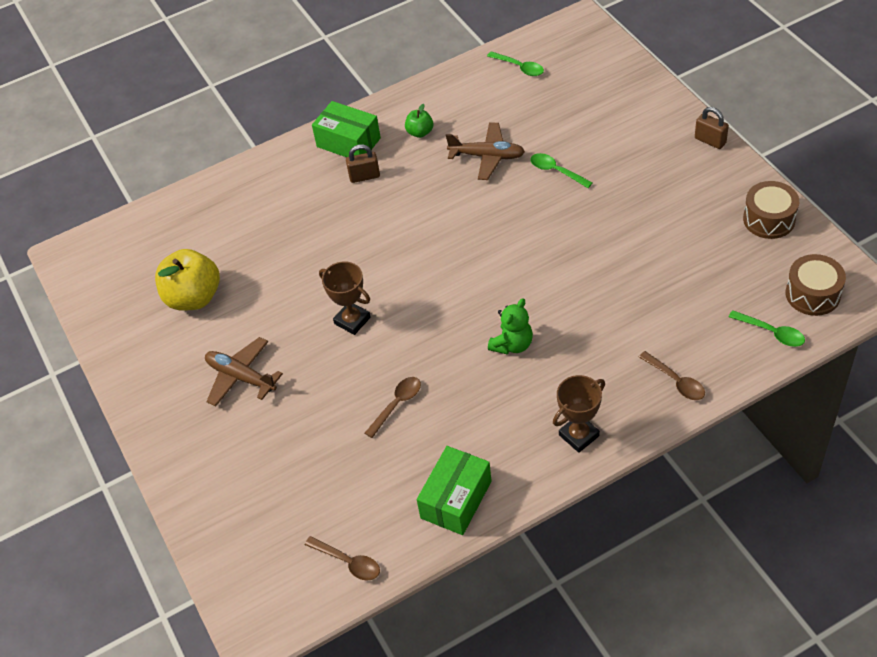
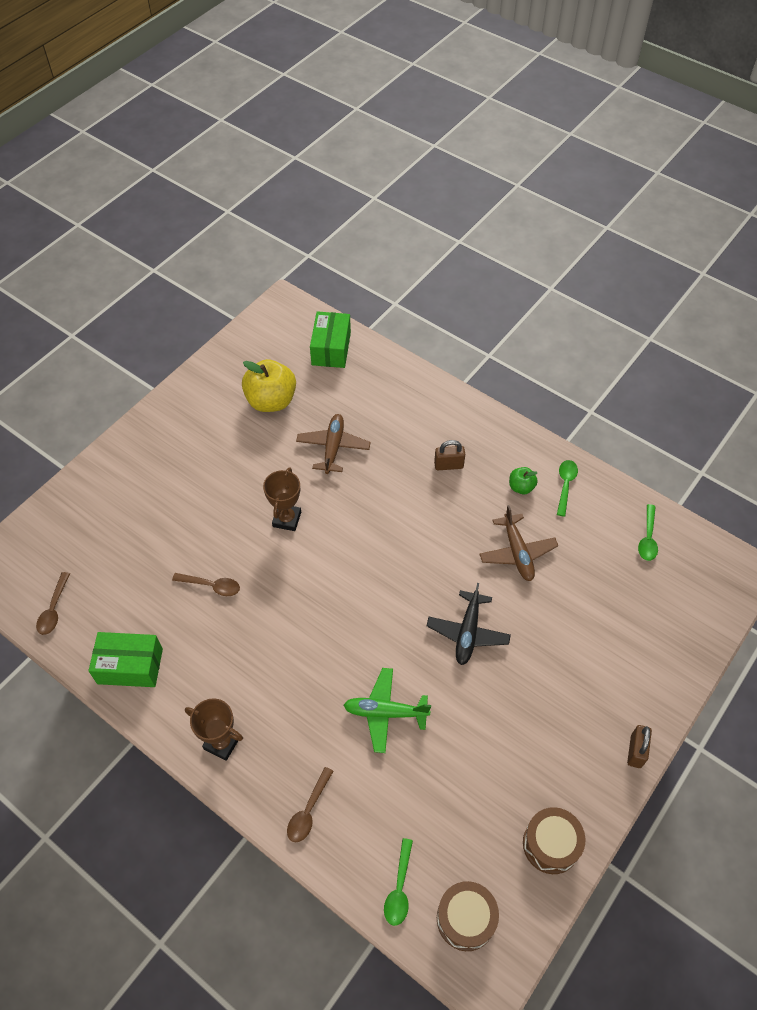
camera: 60 degrees right, 5 degrees up
(241, 377) = (205, 465): brown plane -> brown plane (333, 447)
(348, 142) = (483, 437): green box -> green box (331, 349)
(364, 176) = (448, 465): brown padlock -> brown padlock turned 60 degrees counterclockwise
(512, 344) = (303, 653): green teddy bear -> none
(550, 215) = (468, 632): none -> black plane
(556, 171) = (525, 618): green spoon -> green spoon (565, 485)
(603, 297) = (385, 712): none -> green plane

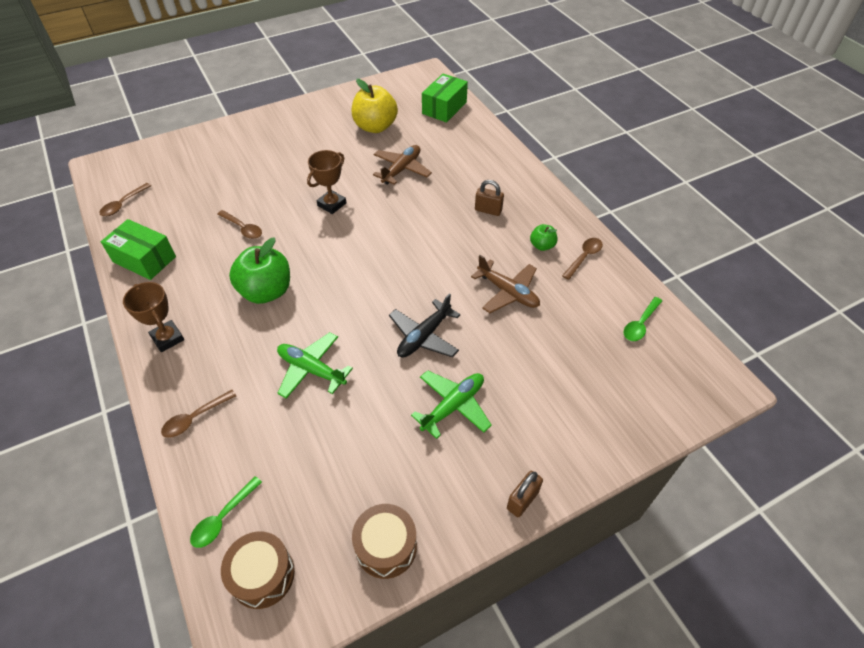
camera: 25 degrees right, 5 degrees down
(286, 649) = (266, 291): none -> green apple
(517, 552) = (508, 292): brown plane -> brown plane turned 60 degrees counterclockwise
(533, 691) = (453, 406): none -> green plane
(565, 485) = (584, 257): green spoon -> brown spoon

